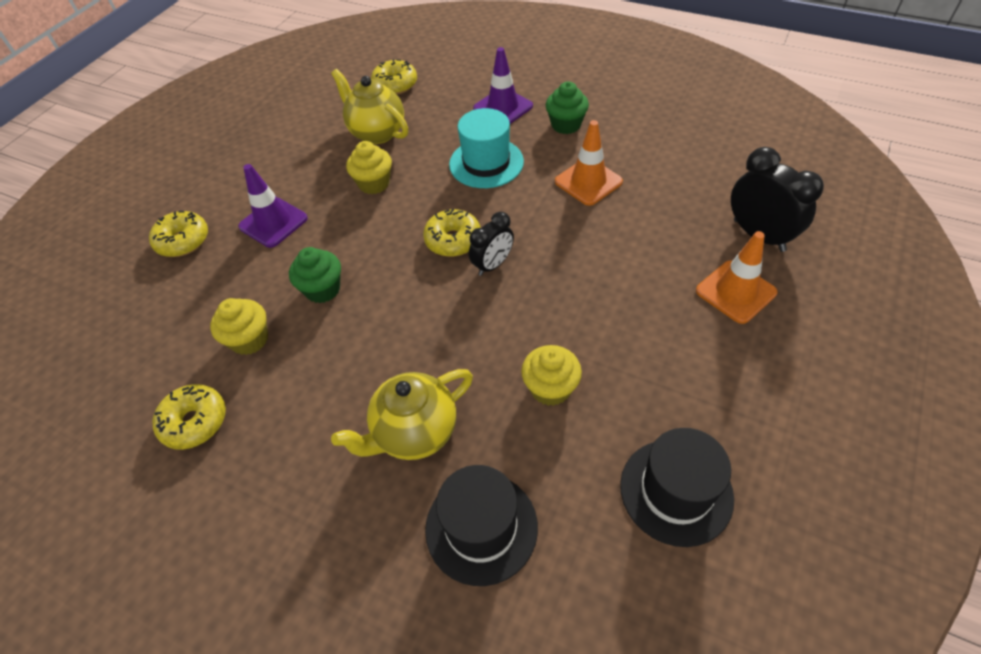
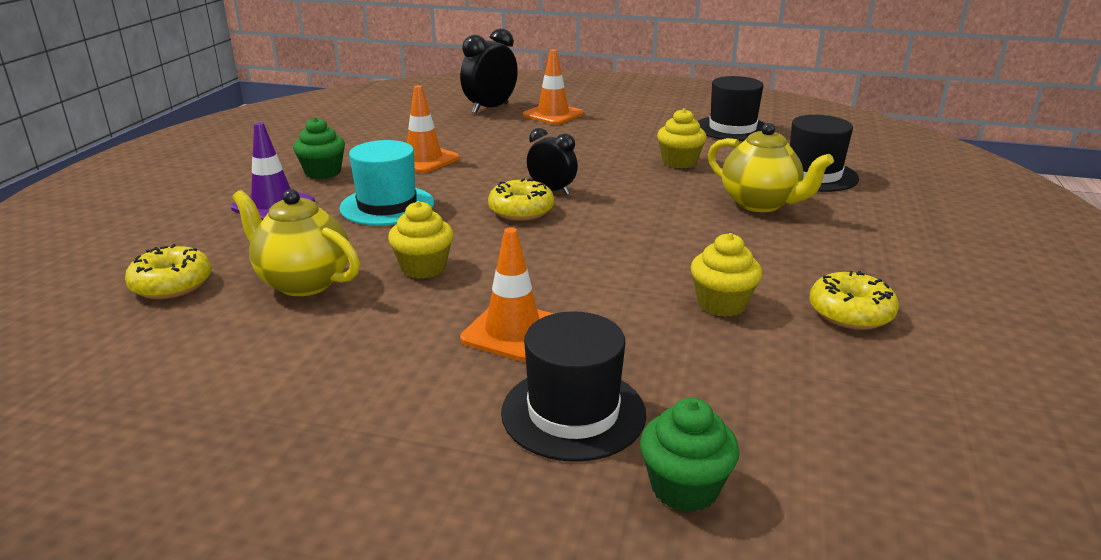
camera: 105 degrees left, 25 degrees down
(183, 241) = (573, 413): yellow donut -> black hat
(273, 222) = (513, 332): purple traffic cone -> orange traffic cone
(323, 289) = (622, 272): green cupcake -> green cupcake (684, 488)
(377, 132) = (303, 282): yellow teapot -> yellow teapot turned 90 degrees clockwise

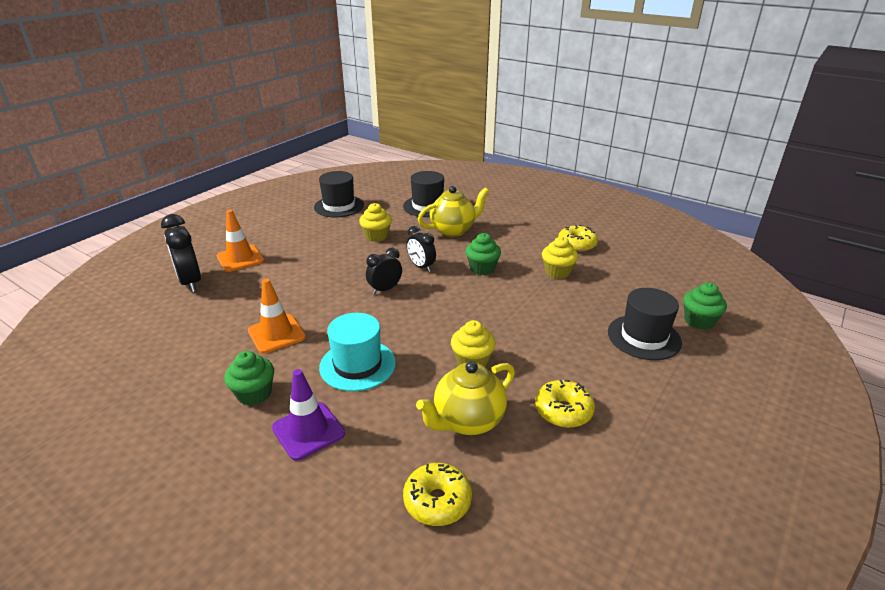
camera: 70 degrees left, 5 degrees up
(513, 332) = (565, 340): orange traffic cone -> none
(521, 211) = (409, 307): yellow donut -> yellow donut (563, 411)
(629, 201) = (421, 266): none -> black clock
(667, 241) = (482, 268): none -> green cupcake

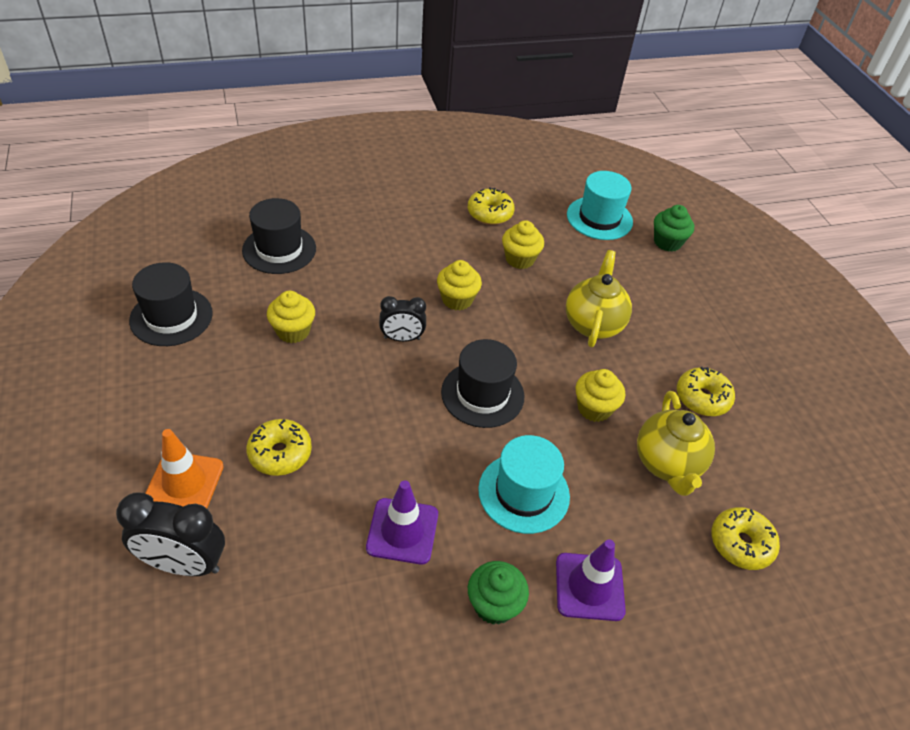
camera: 55 degrees left, 15 degrees up
(276, 334) = (402, 531): orange traffic cone -> purple traffic cone
(288, 272) = (280, 453): none -> yellow donut
(385, 289) = (413, 393): black clock -> none
(453, 230) = (359, 268): yellow teapot -> yellow teapot (593, 324)
(482, 268) = (457, 299): green cupcake -> yellow cupcake
(644, 337) = (658, 285): black hat -> black hat (482, 394)
(659, 282) = (599, 218): none -> turquoise hat

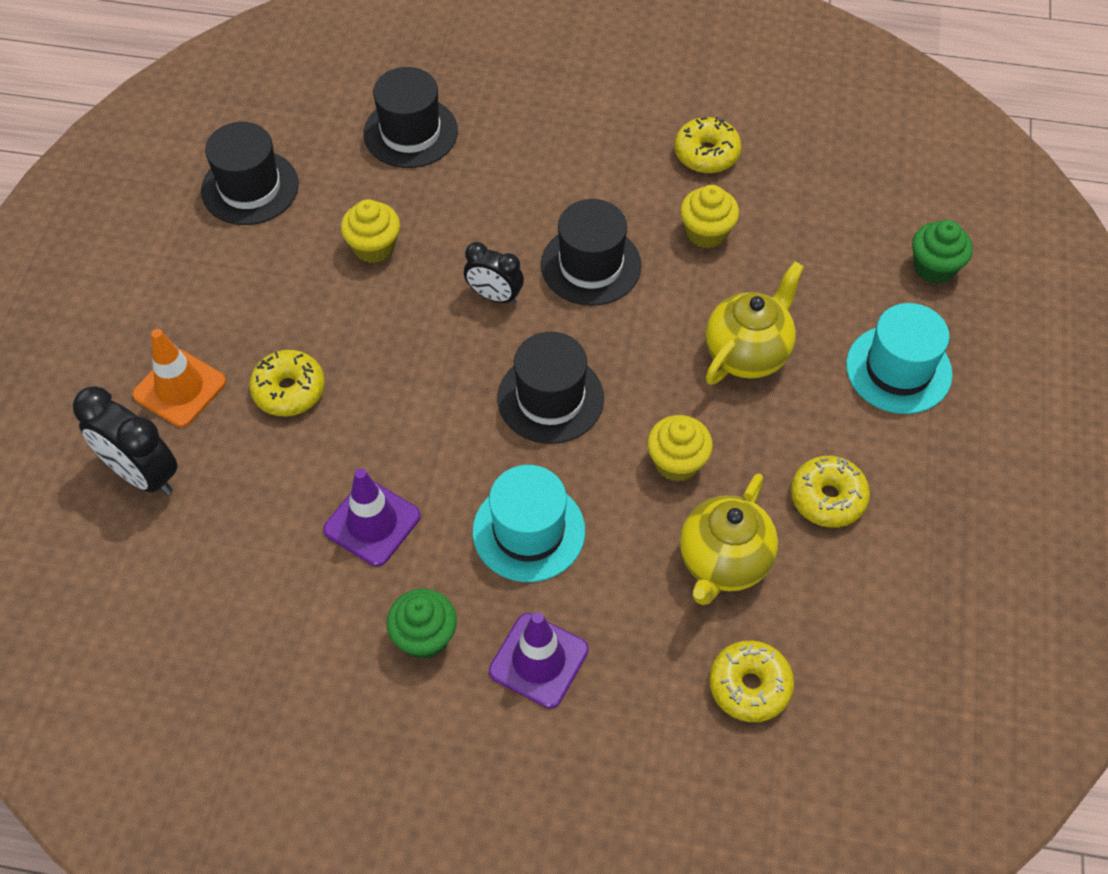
camera: 30 degrees right, 10 degrees up
(457, 299) = (591, 265): yellow cupcake -> black hat
(599, 218) = (858, 203): turquoise hat -> turquoise hat (898, 369)

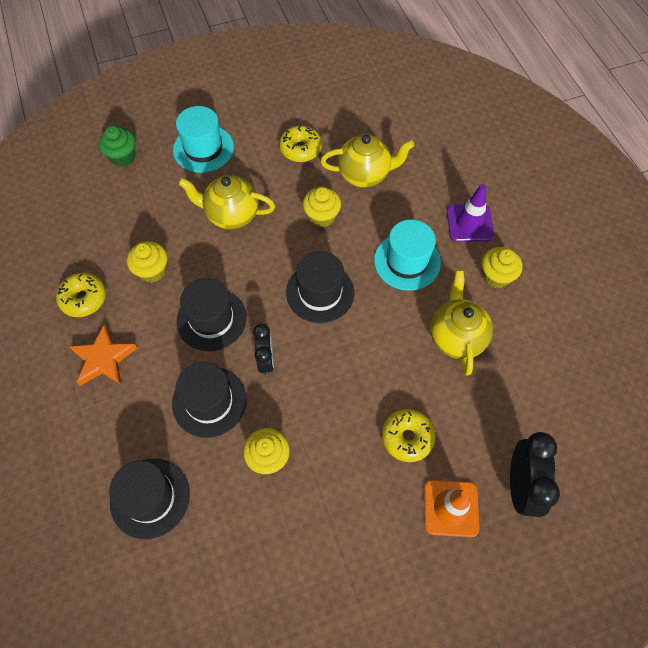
camera: 120 degrees left, 5 degrees up
(250, 187) = (262, 585): black hat -> black hat (209, 401)
(372, 523) = (456, 337): purple traffic cone -> yellow teapot
(424, 637) = (496, 276): green cupcake -> yellow cupcake
(608, 146) = (103, 359): none -> orange star
(749, 686) = (418, 141): yellow donut -> none

